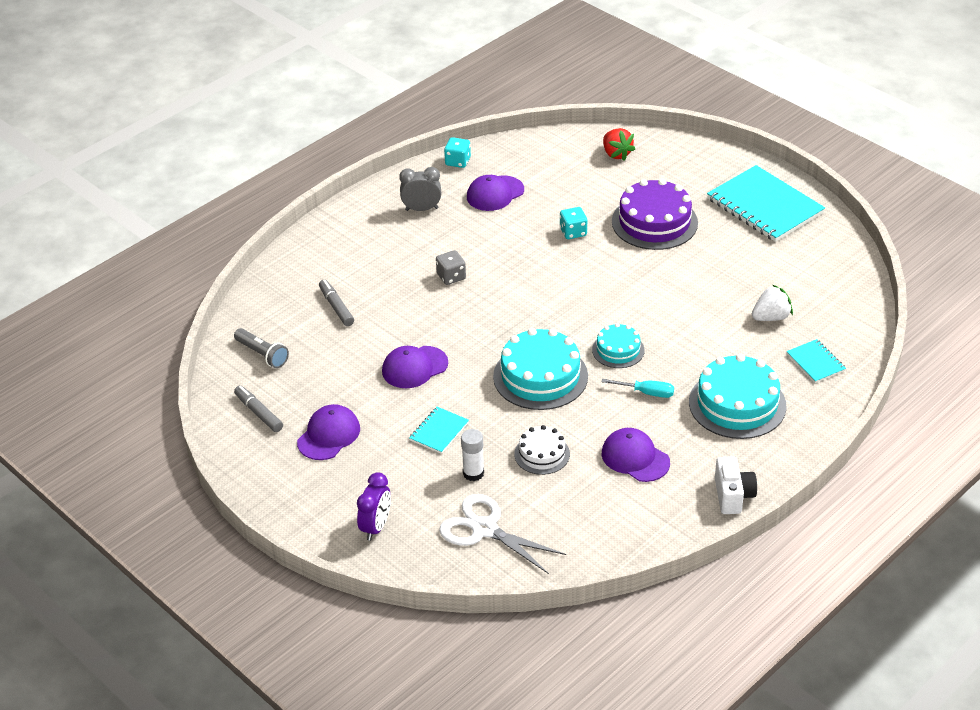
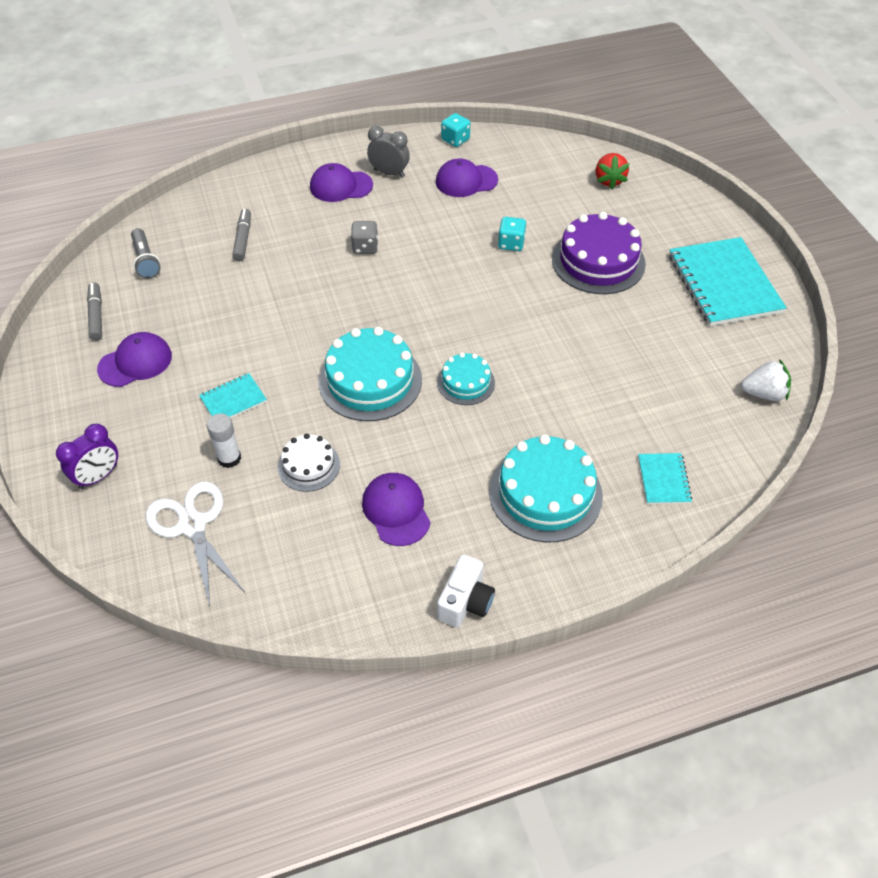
camera: 25 degrees right, 10 degrees up
(414, 367) = (263, 324): purple cap -> purple cap (340, 186)
(646, 392) = (460, 441): turquoise screwdriver -> none
(771, 317) = (649, 408): white strawberry -> white strawberry (763, 393)

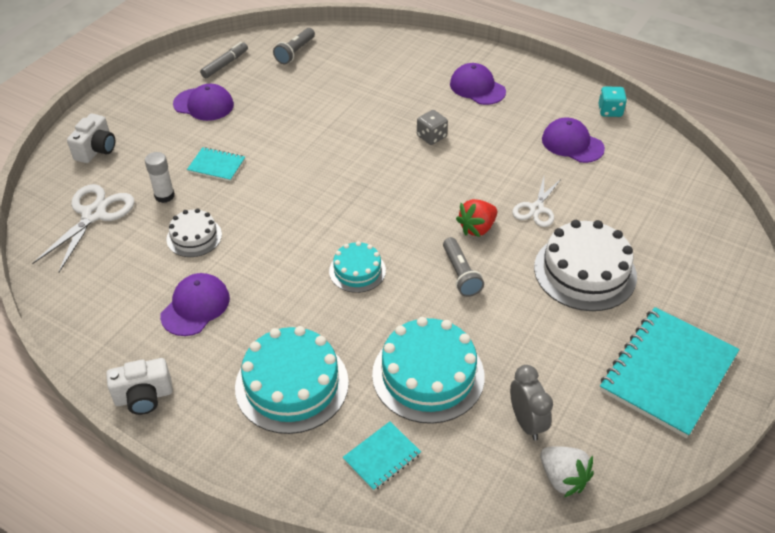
camera: 50 degrees right, 5 degrees down
(98, 476) = (96, 150): purple clock -> white camera
(243, 239) = (366, 78): grey marker -> none
(370, 380) = (303, 219): turquoise cake -> turquoise cake (428, 375)
(389, 173) = (523, 101): grey clock -> grey clock (526, 422)
(511, 243) = (536, 209): turquoise dice -> white scissors
(532, 326) = (460, 274): none -> grey flashlight
(598, 261) = (585, 272): purple cake -> white cake
(609, 180) = (693, 223): red strawberry -> red strawberry (477, 228)

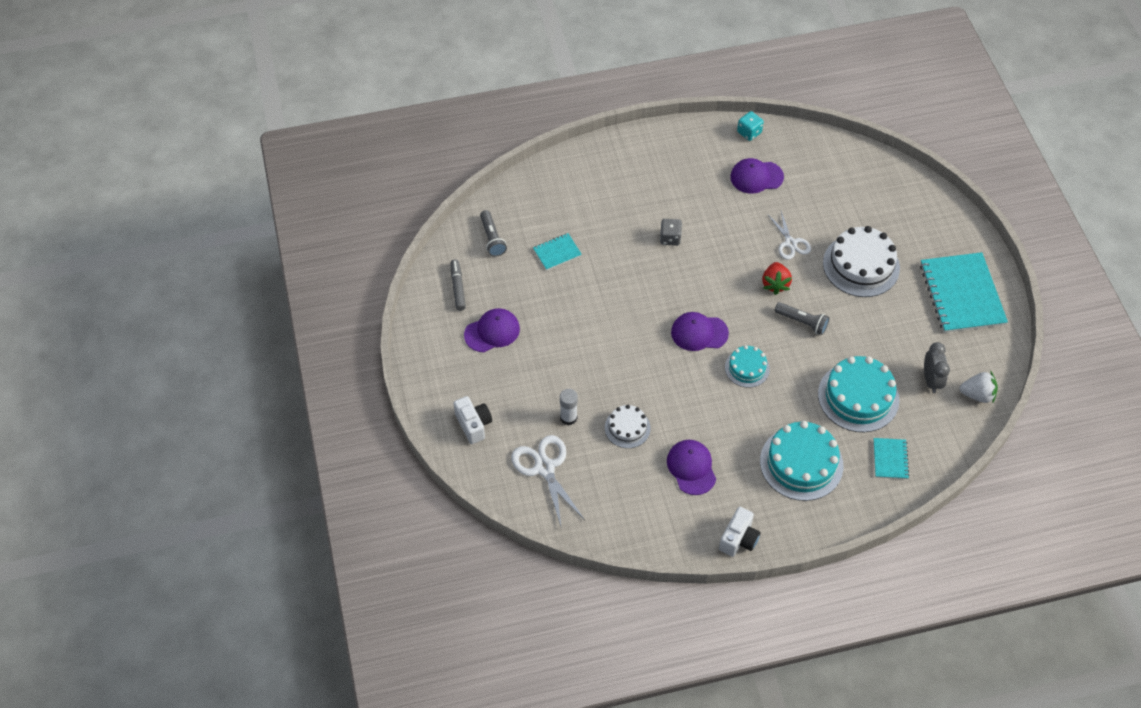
camera: 45 degrees left, 10 degrees up
(216, 165) = (569, 369): turquoise notebook -> turquoise notebook (557, 252)
(477, 87) = (649, 175): purple cap -> purple cap (699, 333)
(526, 422) = (931, 380): grey clock -> grey clock turned 60 degrees clockwise

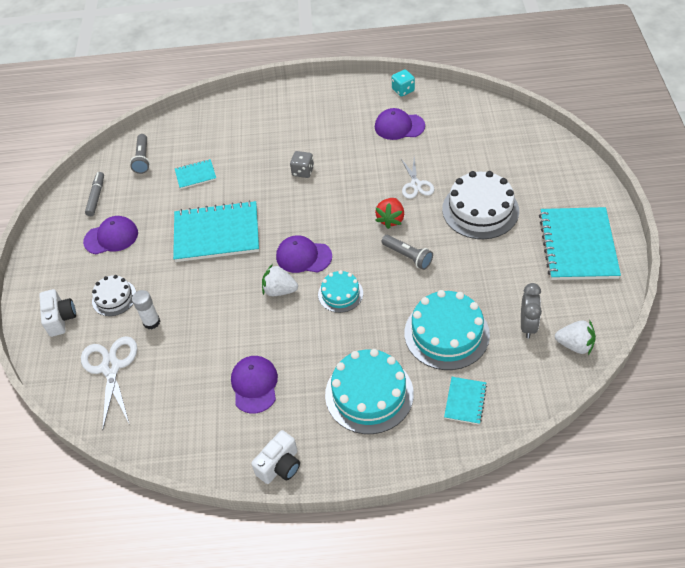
camera: 15 degrees right, 5 degrees down
(602, 317) = (217, 233): none -> turquoise notebook
(627, 428) = (204, 338): white cake -> white cake (114, 297)
(686, 371) = (279, 290): none -> white strawberry

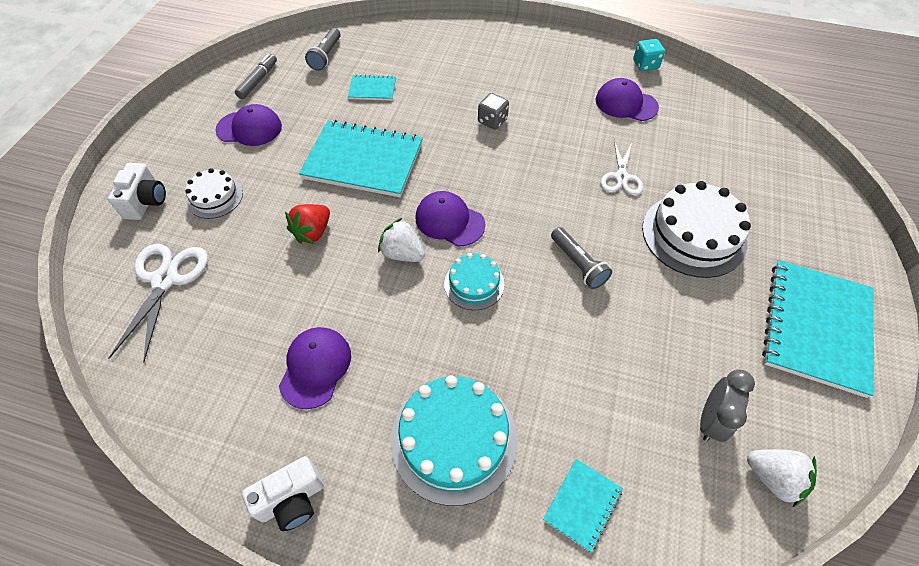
camera: 15 degrees right, 5 degrees up
(151, 322) = (239, 240): white glue stick -> none
(390, 219) = (574, 210): red strawberry -> red strawberry (313, 232)
(446, 333) = (591, 389): turquoise cake -> none

